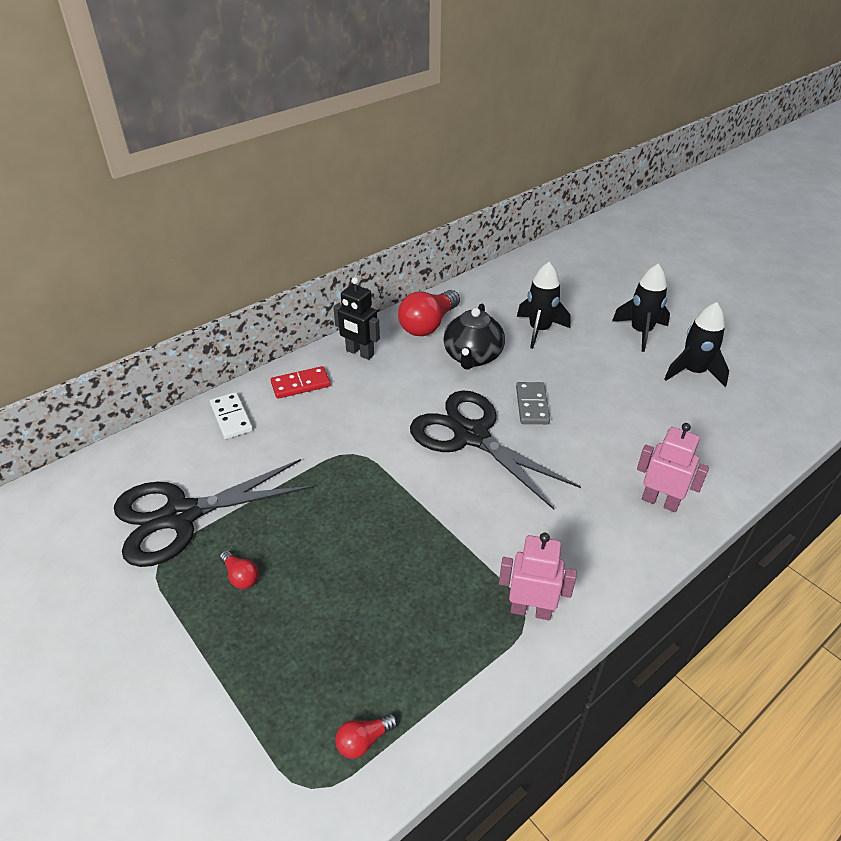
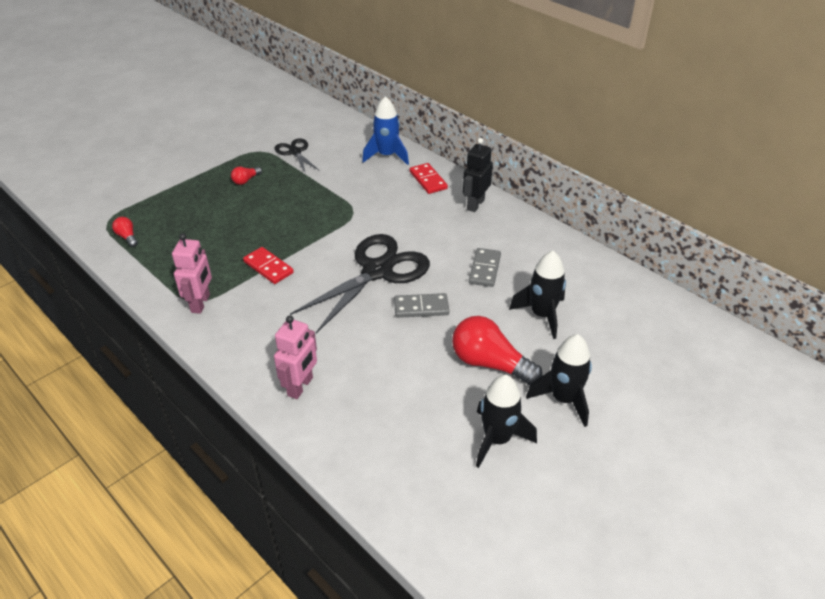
camera: 85 degrees right, 0 degrees up
(181, 516) = (295, 152): black scissors -> black scissors, size x0.51
(231, 417) = (387, 156): white domino -> blue rocket
(428, 325) = (527, 240): red light bulb -> red light bulb (489, 363)
(458, 538) = (268, 267): none -> red domino
(472, 357) = (485, 269): black teapot -> grey domino

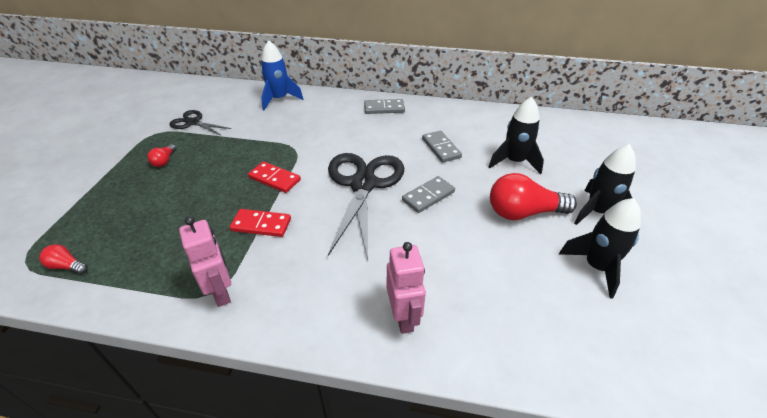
camera: 35 degrees left, 0 degrees up
(428, 180) = (331, 105): red domino -> red domino (274, 179)
(475, 204) = (384, 108): black robot -> grey domino

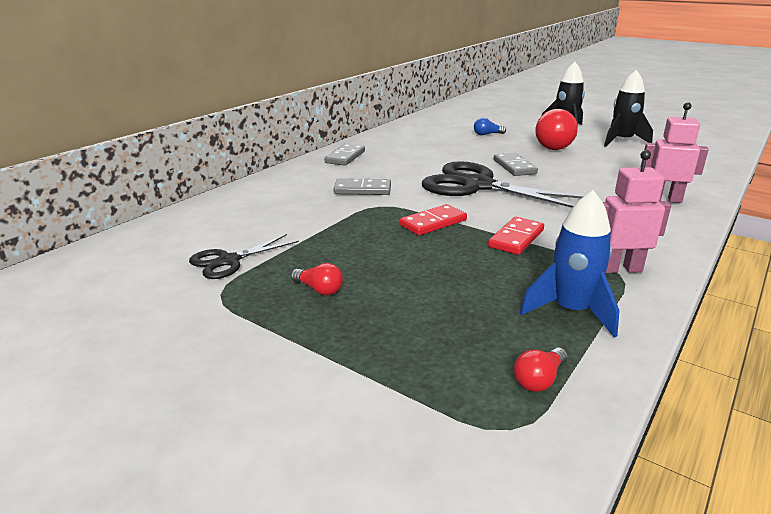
camera: 65 degrees left, 15 degrees down
(279, 99) = (246, 200): blue rocket -> blue rocket (571, 311)
(441, 148) = (444, 150): grey domino -> grey domino (362, 190)
(514, 162) = (487, 134): black rocket -> blue light bulb

